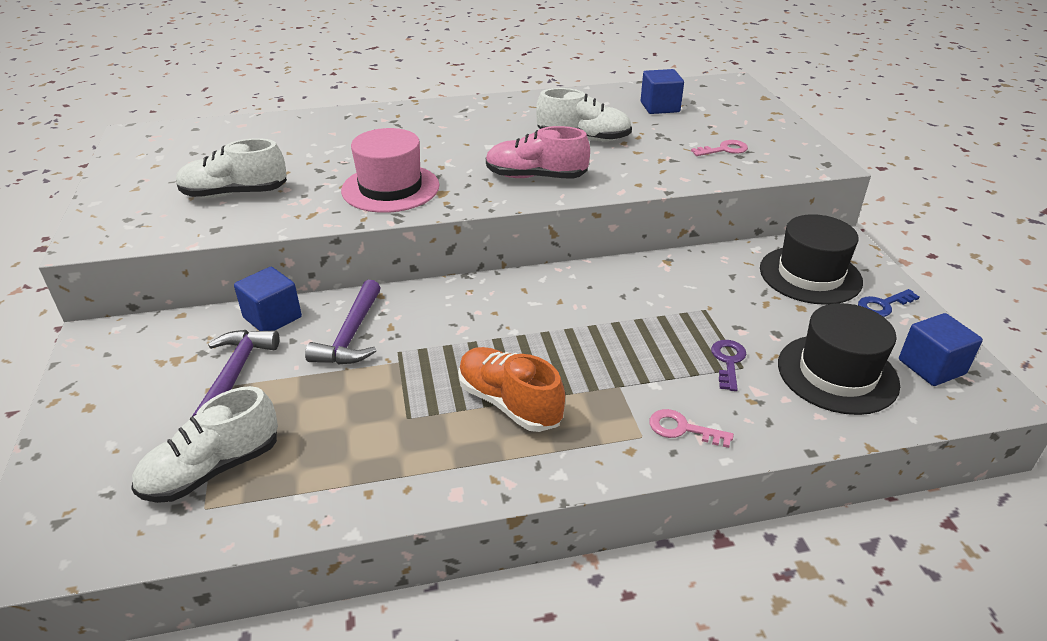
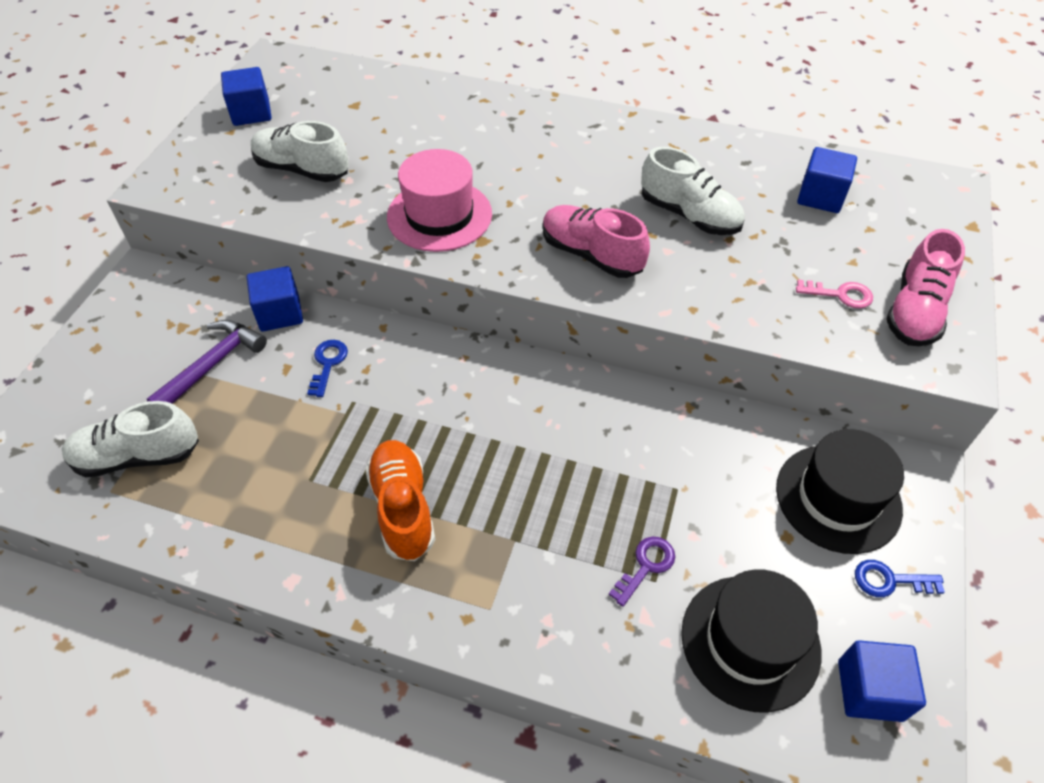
camera: 30 degrees right, 15 degrees up
(146, 172) = (251, 113): none -> blue cube
(351, 335) = (328, 364): purple hammer -> blue key
(682, 429) = (534, 621): pink key -> none
(776, 144) = (914, 311): none -> pink shoe

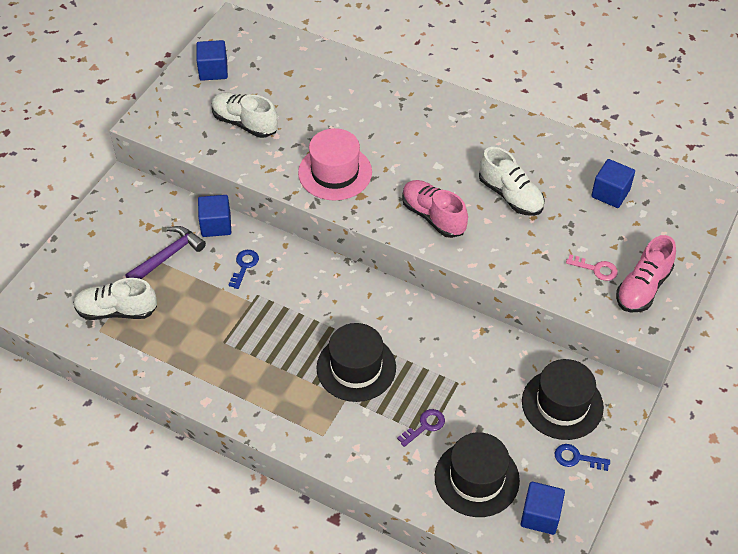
camera: 10 degrees right, 0 degrees up
(403, 508) = (280, 368): orange shoe -> none
(520, 489) = (356, 367): none -> black hat

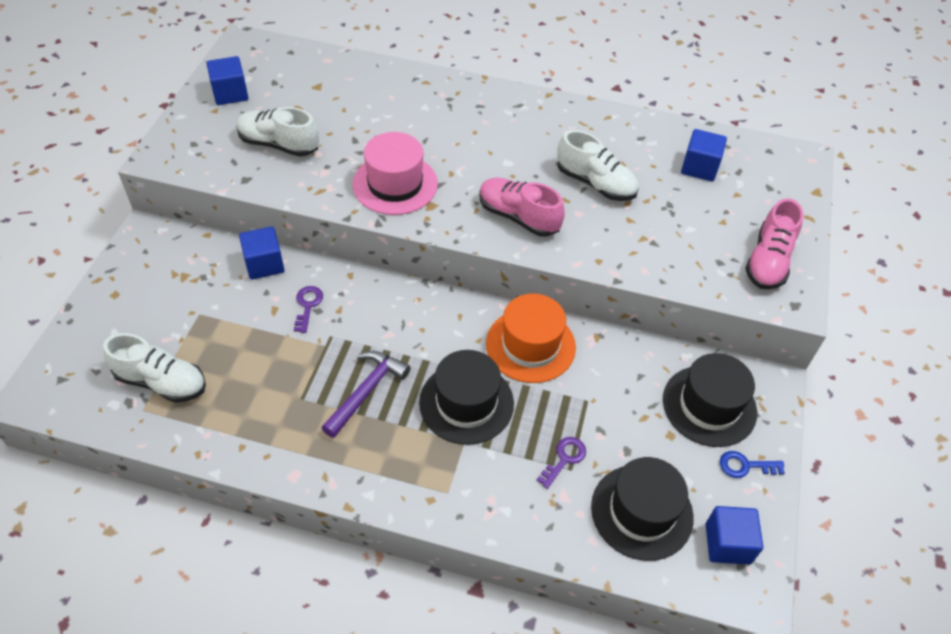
camera: 15 degrees left, 0 degrees up
(117, 311) = (161, 382): white shoe -> white shoe turned 150 degrees counterclockwise
(168, 256) = (214, 307): purple hammer -> purple hammer (366, 391)
(244, 266) = (307, 306): blue key -> purple key
(423, 329) = (530, 345): none -> orange hat
(596, 269) = (712, 248): pink key -> none

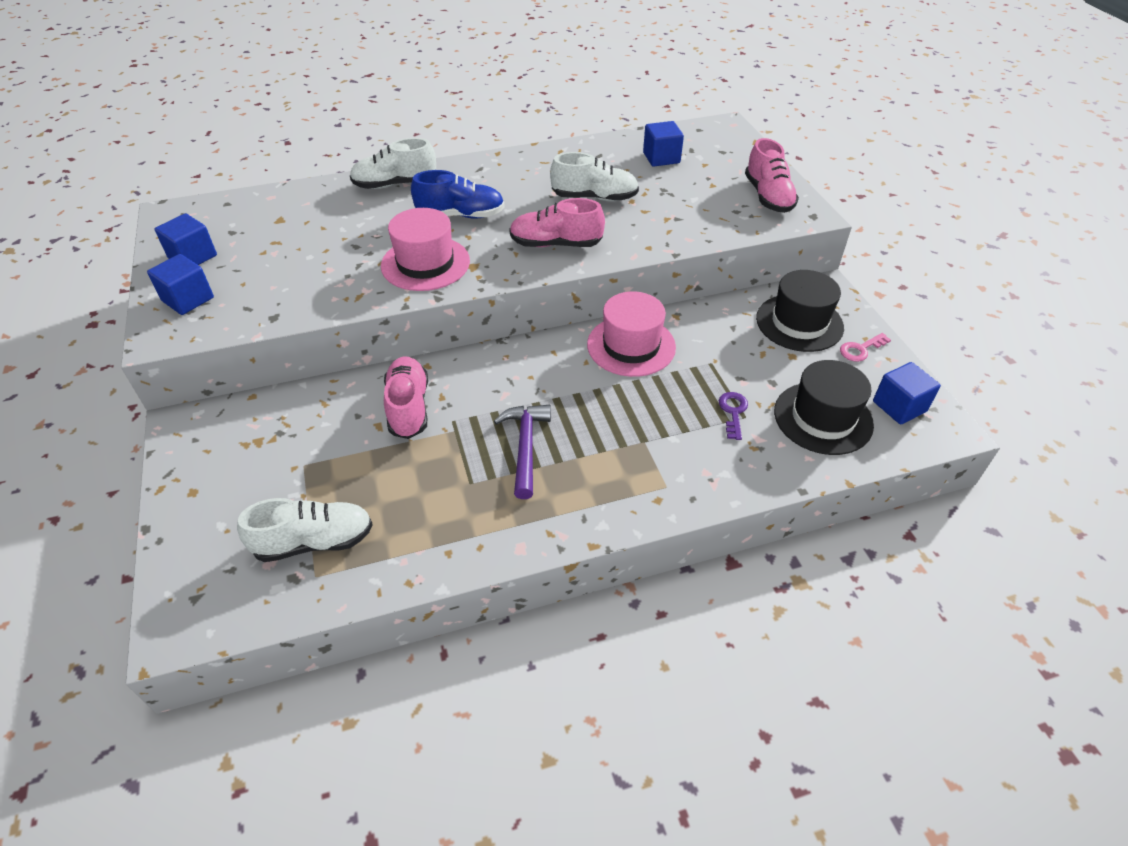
camera: 30 degrees left, 5 degrees down
(264, 264) = (335, 394): blue cube -> blue cube (188, 299)
(279, 144) = (282, 277): white shoe -> white shoe (395, 184)
(307, 306) = (409, 407): purple key -> pink shoe
(462, 148) = (460, 215): none -> blue shoe
(466, 403) = (619, 412): black hat -> none
(530, 345) = (631, 346): orange hat -> pink hat
(745, 466) = (861, 349): blue key -> pink key

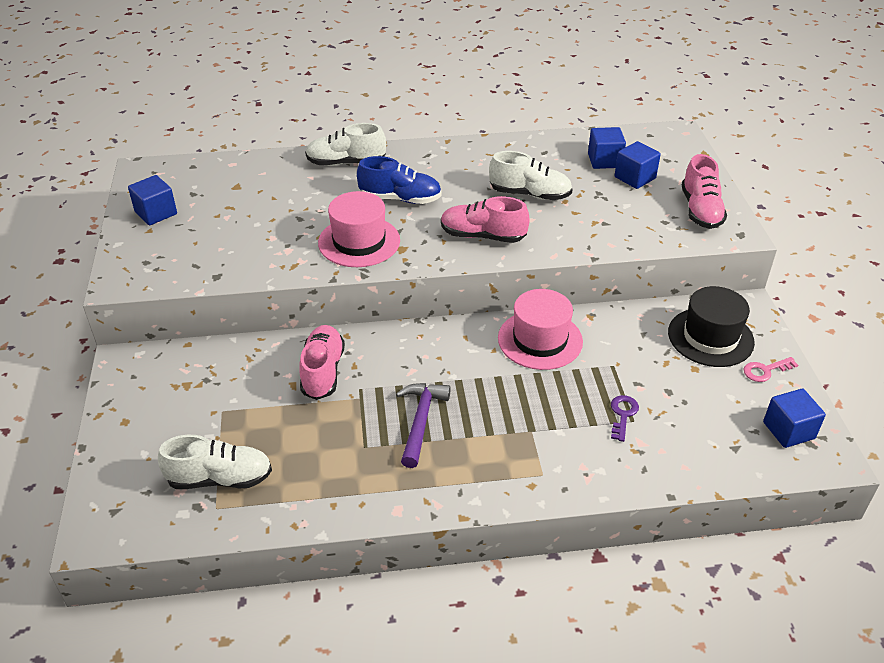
camera: 10 degrees right, 5 degrees down
(188, 299) = (146, 252): blue cube -> blue cube (635, 178)
(823, 418) = (709, 431): black hat -> none

